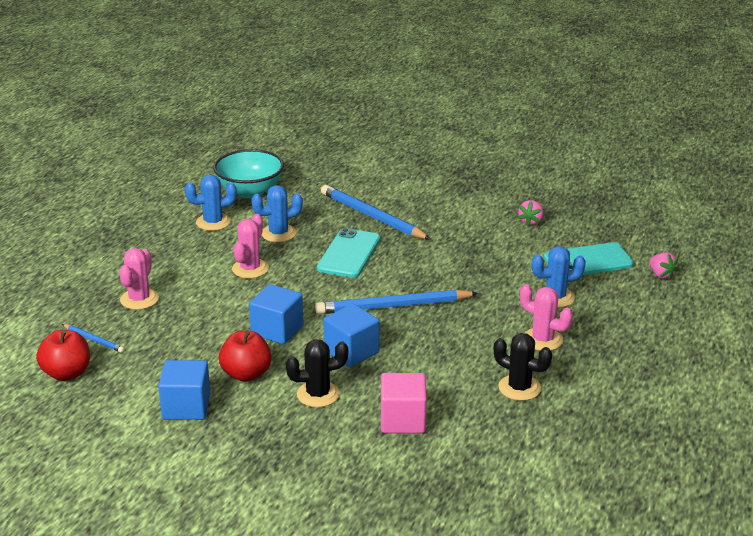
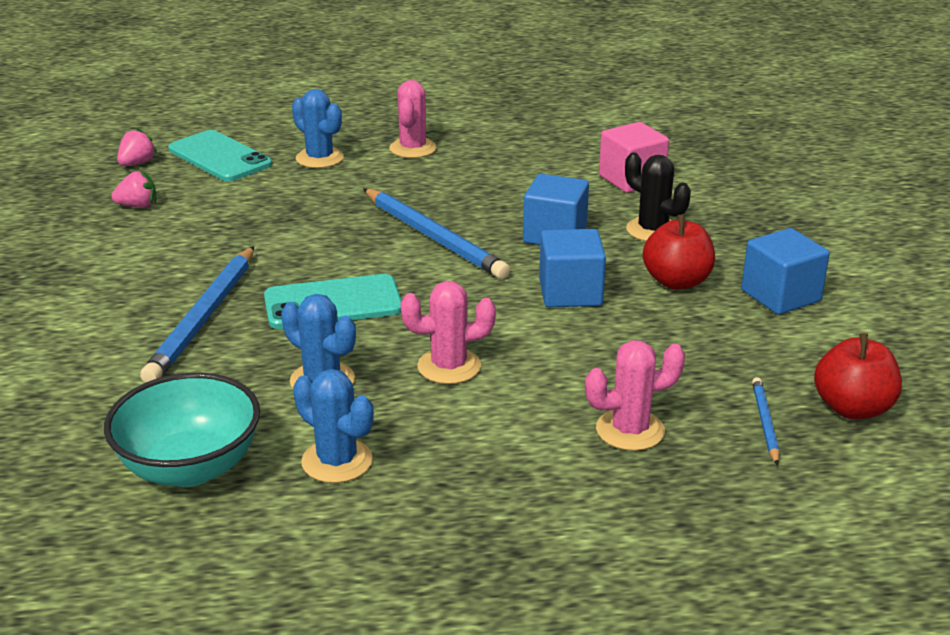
camera: 120 degrees left, 0 degrees up
(519, 388) = (510, 142): black cactus -> none
(661, 275) = (220, 119): pink strawberry -> pink strawberry (137, 163)

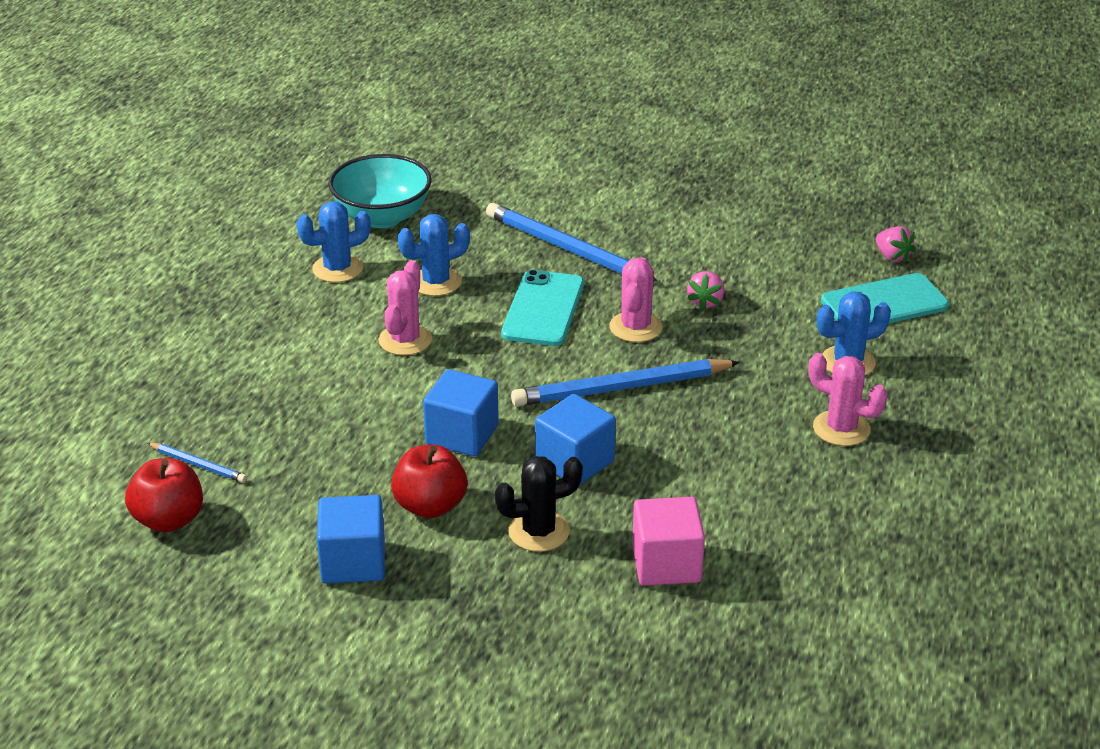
camera: 115 degrees right, 5 degrees up
(138, 206) = (793, 246): pink strawberry -> pink strawberry (705, 302)
(630, 430) = (253, 397): pink cactus -> pink cactus (635, 327)

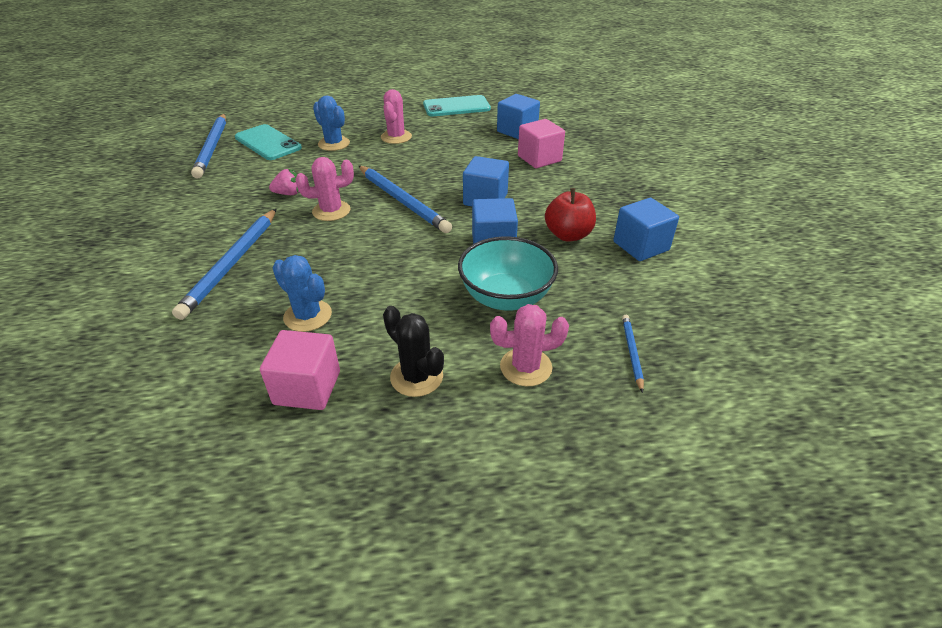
camera: 115 degrees left, 5 degrees up
(169, 520) = (696, 340): red apple -> none
(337, 269) = (307, 388): blue cactus -> pink cube
(382, 217) = (194, 393): turquoise bowl -> turquoise bowl (506, 297)
(405, 340) = (401, 304): pink cactus -> pink cactus (526, 367)
(539, 531) = (552, 195): black cactus -> black cactus (416, 377)
(543, 309) = (325, 252): turquoise phone -> turquoise phone (456, 107)
(793, 577) = (517, 131): none -> blue cube
(892, 257) = (212, 147): pink strawberry -> blue pencil

